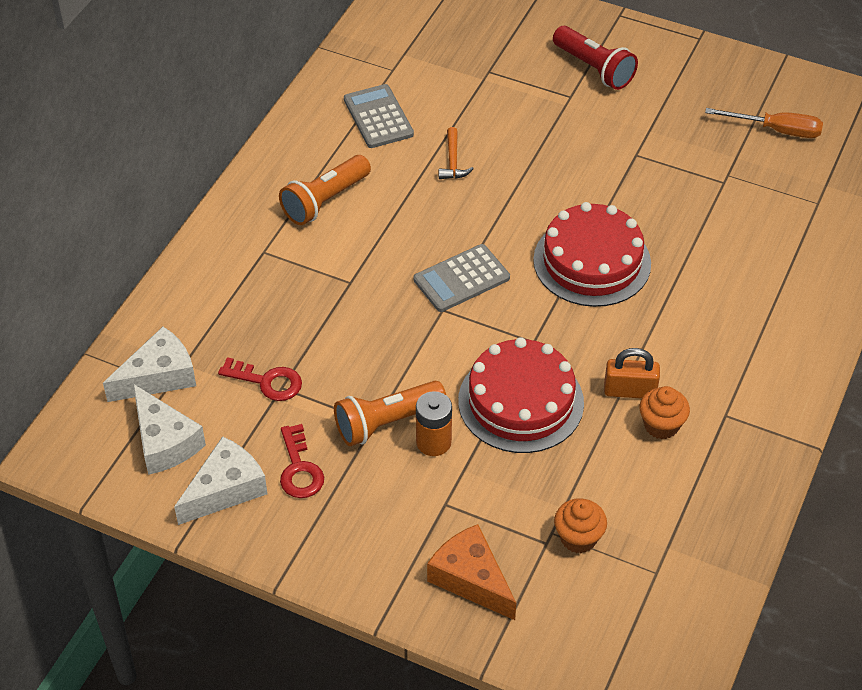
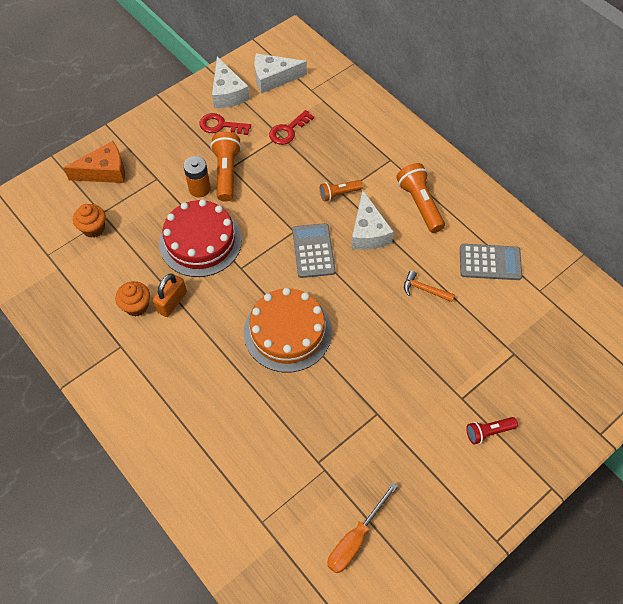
camera: 115 degrees right, 10 degrees up
(159, 376) = (319, 87): white cheese -> white cheese (368, 232)
(354, 285) = (339, 194): none -> orange flashlight
(592, 262) = (287, 332): red cake -> orange cake
(594, 68) = (488, 432): red flashlight -> red flashlight, size x0.60

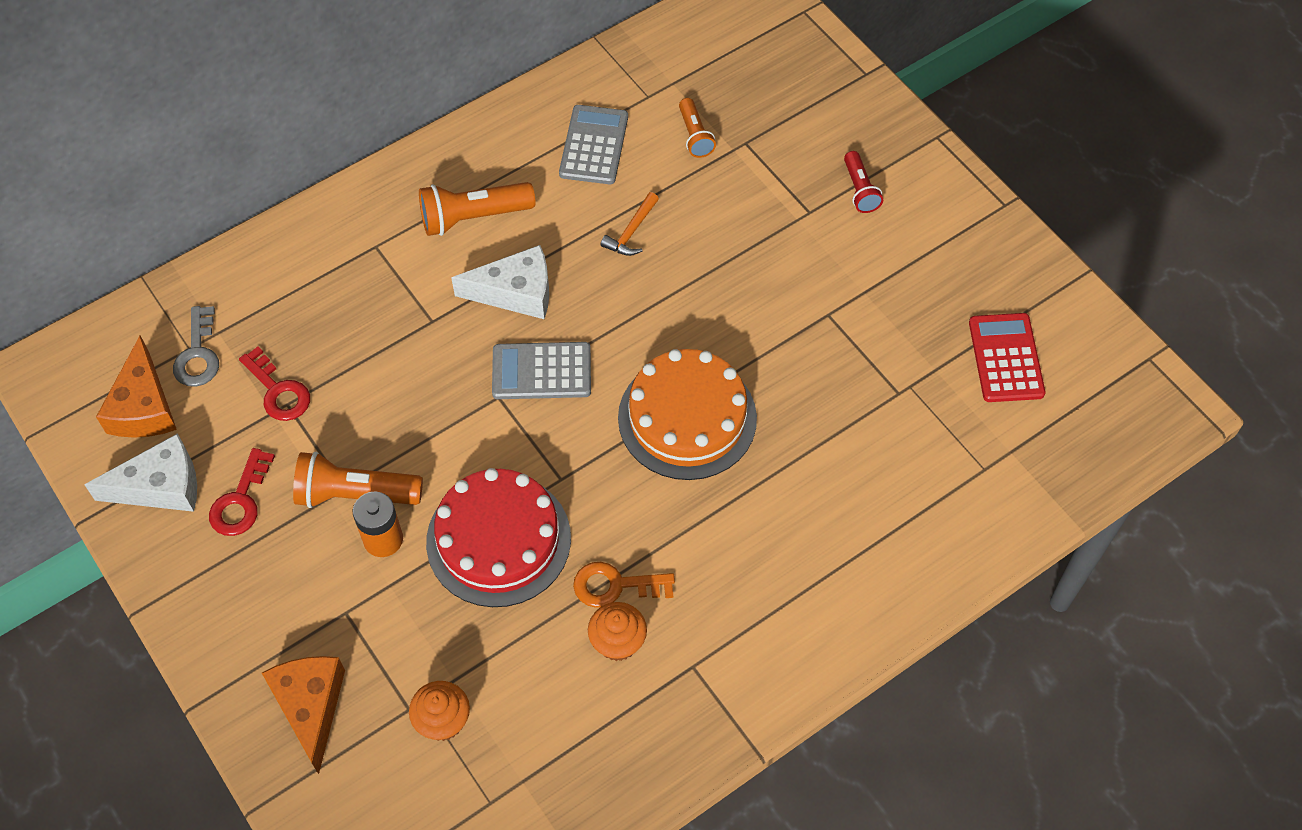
camera: 85 degrees left, 0 degrees up
(172, 302) = (615, 586): orange padlock -> orange key
(273, 78) = (144, 407): white cheese -> orange cheese
(307, 94) = (198, 354): none -> grey key
(339, 194) = (433, 325): orange flashlight -> orange flashlight (695, 135)
(355, 539) = (1006, 358): orange screwdriver -> red calculator

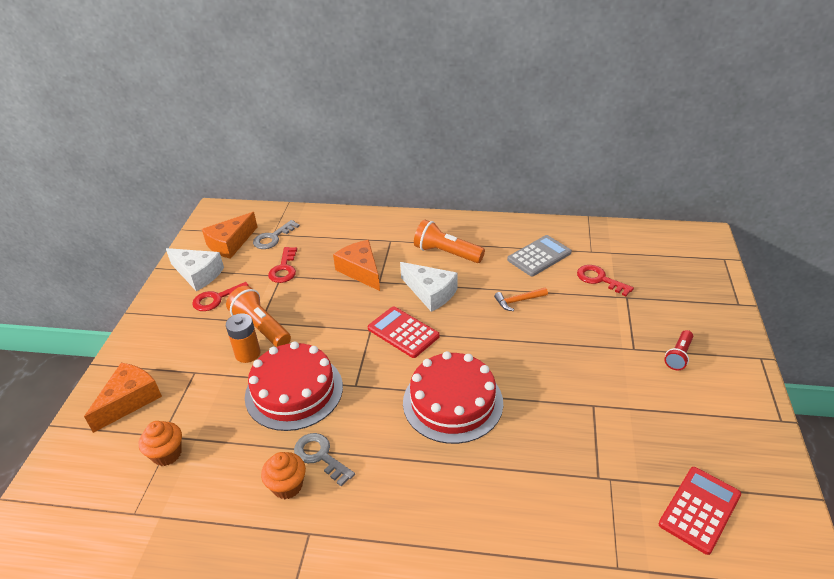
camera: 45 degrees right, 20 degrees down
(390, 321) = (361, 271): none -> orange cheese
(541, 371) = (403, 332): grey calculator -> red calculator
(615, 586) = (320, 456): orange key -> grey key
(687, 418) = (452, 402): orange cake -> red cake
(695, 135) = (599, 279): orange flashlight -> red key

